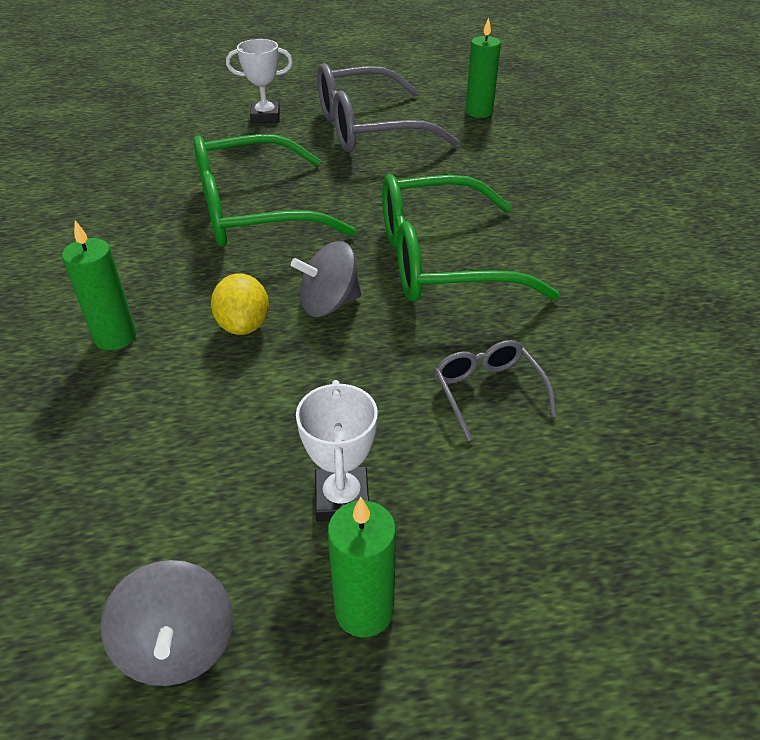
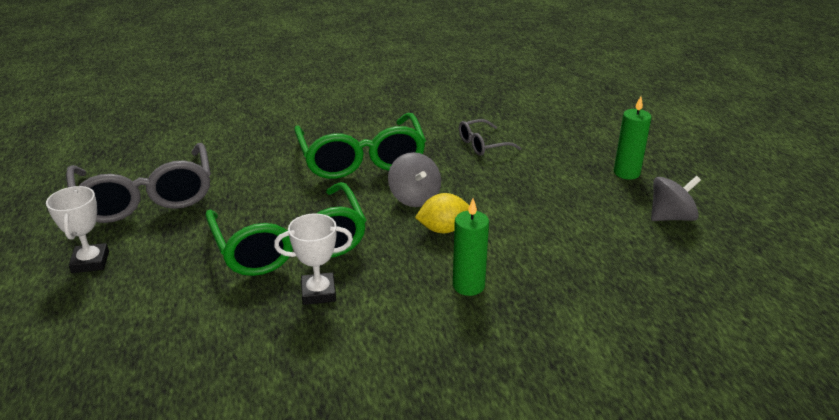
camera: 95 degrees left, 10 degrees down
(342, 499) = (571, 182): white trophy -> white trophy (318, 292)
(479, 112) = (133, 145): green candle -> none

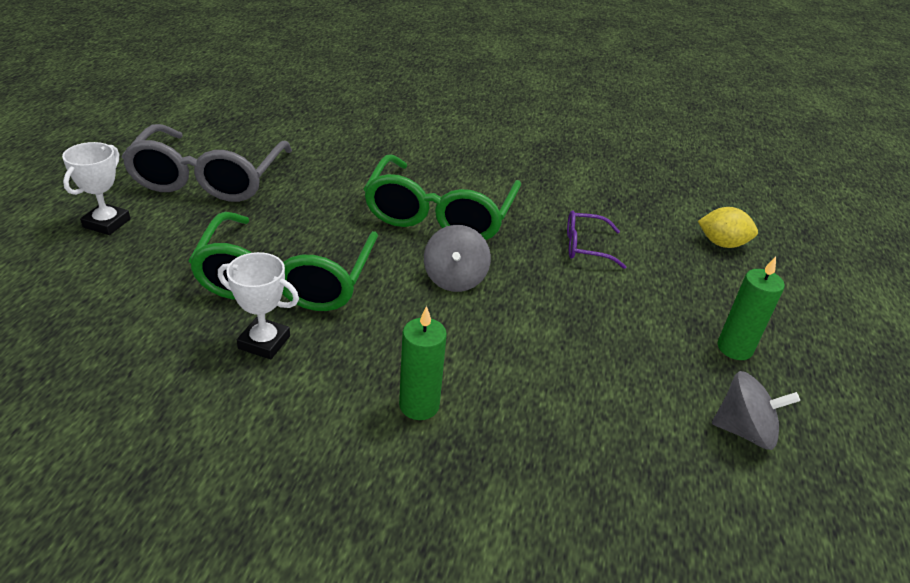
camera: 25 degrees right, 5 degrees up
(443, 229) = (452, 327): yellow lemon -> yellow lemon (722, 243)
(483, 145) = (586, 246): grey glasses -> purple glasses

